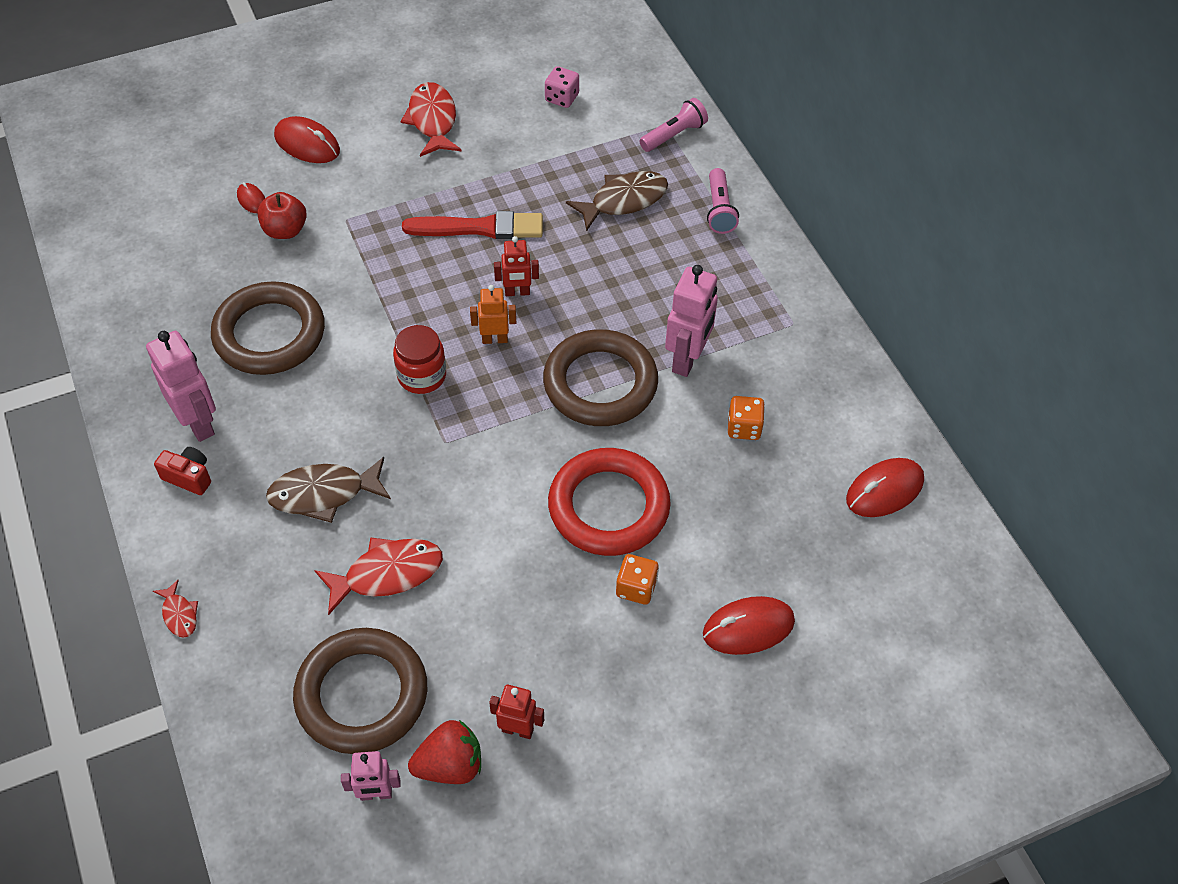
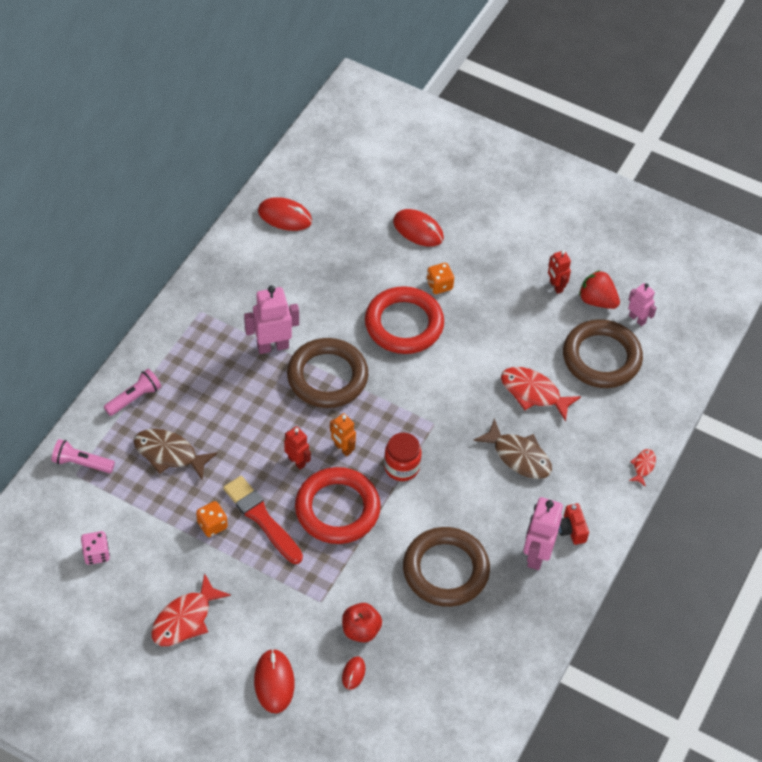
camera: 130 degrees left, 0 degrees up
(429, 291) = (337, 509): none -> red ring
(744, 427) = (298, 295): orange dice -> orange dice (212, 525)

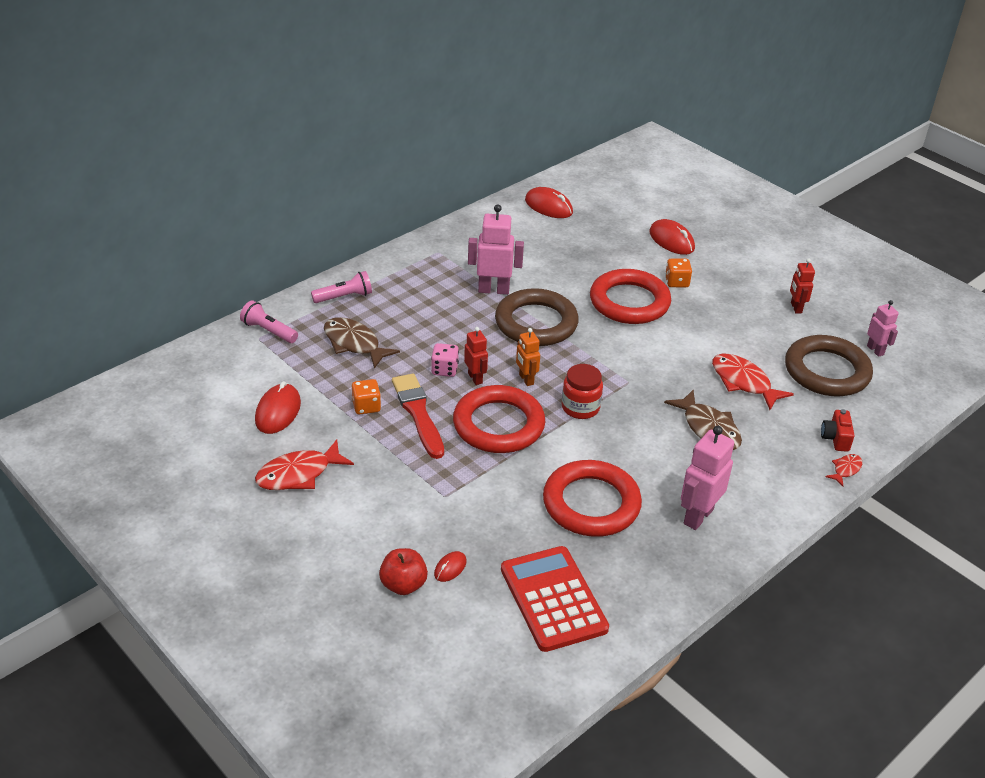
camera: 20 degrees right, 15 degrees down
(96, 554) = (242, 401): pink dice -> pink dice (444, 370)
(274, 682) = (361, 552): red mouse -> red mouse (278, 412)
(361, 630) = (476, 531): red apple -> red apple (403, 585)
(445, 570) = (591, 503): brown ring -> red ring
(447, 676) = (553, 599): none -> red calculator
(571, 530) = (745, 504): red camera -> red camera (835, 438)
(597, 300) = (836, 327): red strawberry -> none

